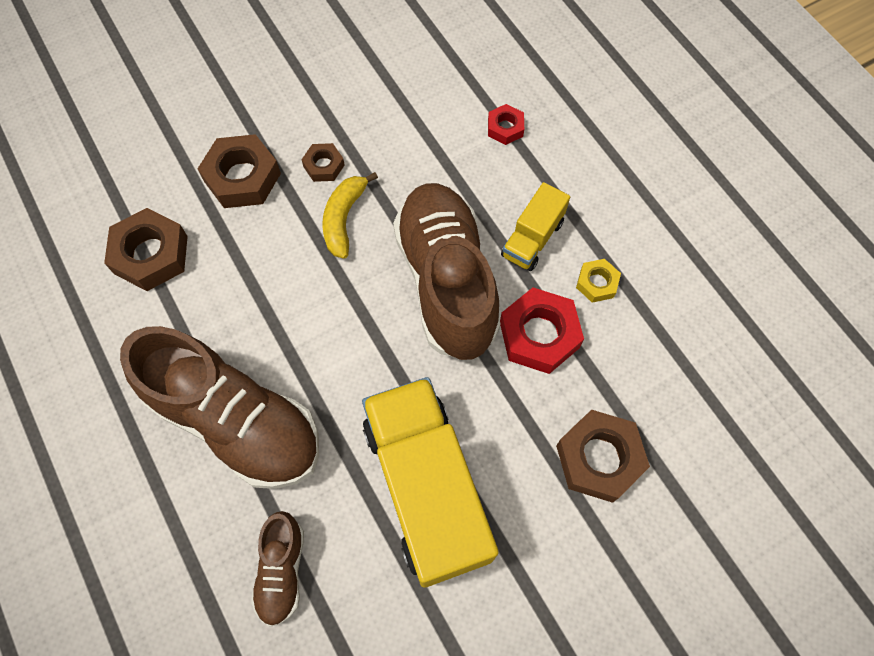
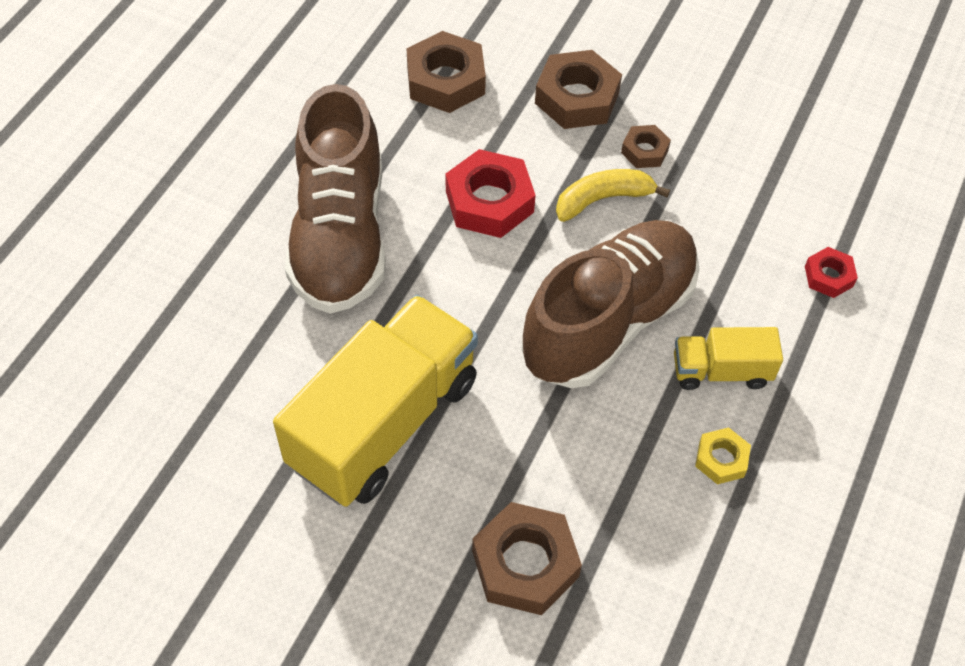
camera: 55 degrees right, 10 degrees down
(282, 571) = (230, 350): brown shoe -> none
(539, 335) = (617, 435): red nut -> red nut (489, 201)

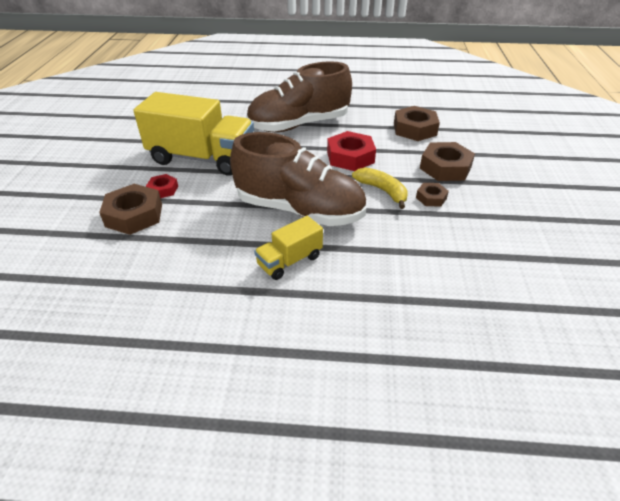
camera: 70 degrees right, 15 degrees down
(721, 371) = (289, 261): yellow truck -> yellow truck turned 105 degrees counterclockwise
(721, 459) = (224, 274): yellow nut -> none
(828, 276) = (399, 297): red nut -> red nut (163, 189)

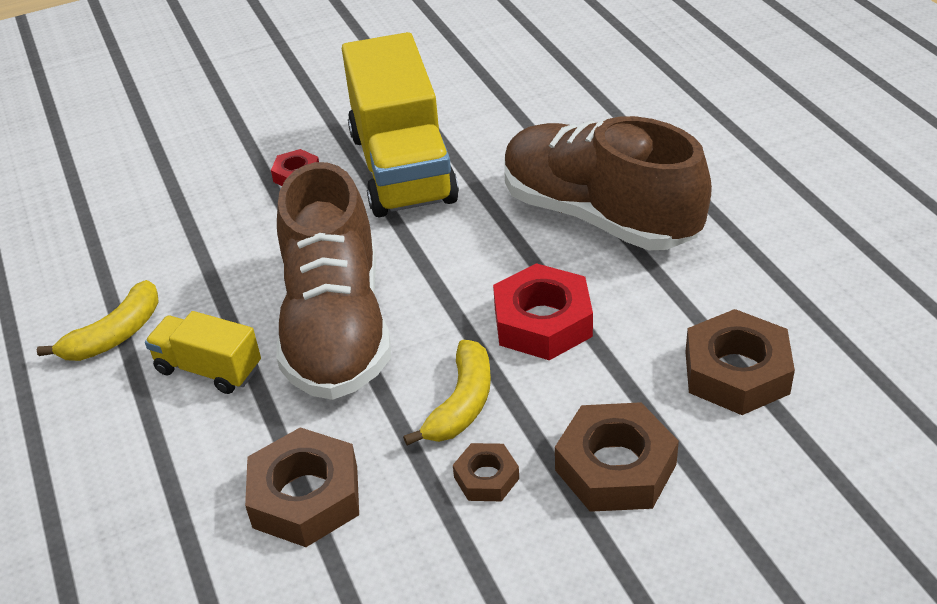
camera: 65 degrees right, 0 degrees up
(134, 215) = (224, 183): brown nut -> brown nut (305, 497)
(222, 292) = (115, 335): none -> yellow banana

